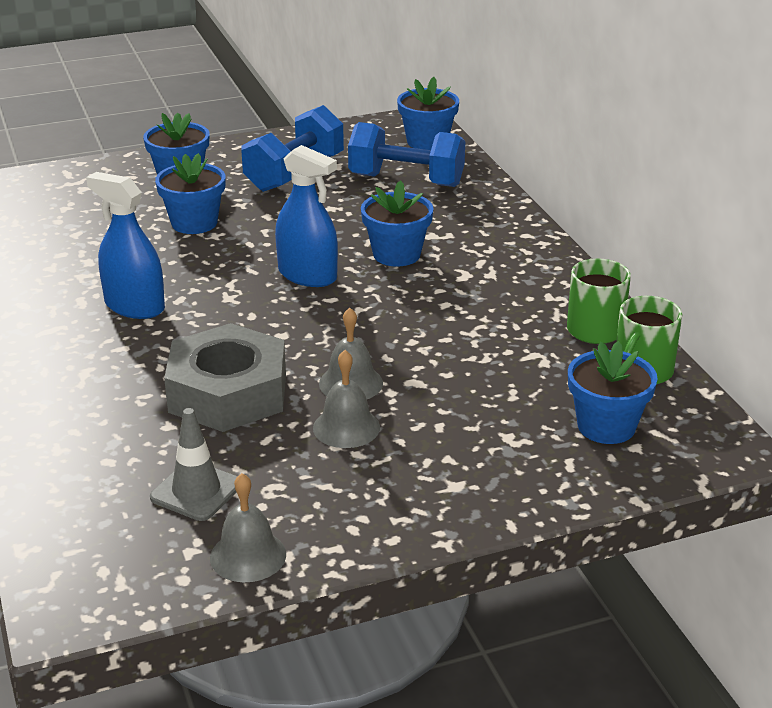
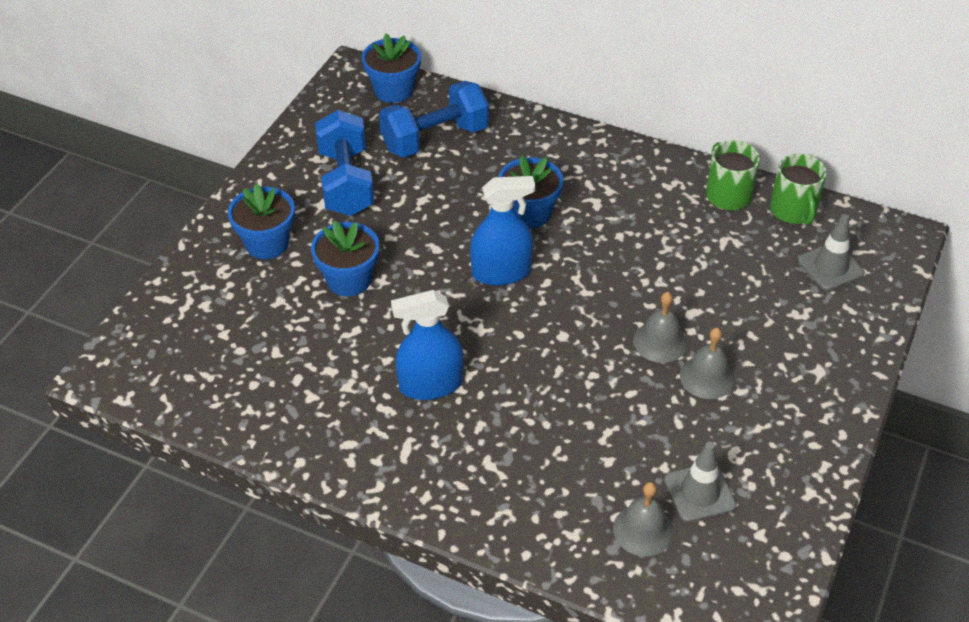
camera: 45 degrees left, 15 degrees up
(228, 392) = (603, 406): grey nut -> none
(248, 555) = (792, 510): grey bell -> grey bell (643, 530)
(606, 426) = (830, 267): blue flower pot -> grey traffic cone

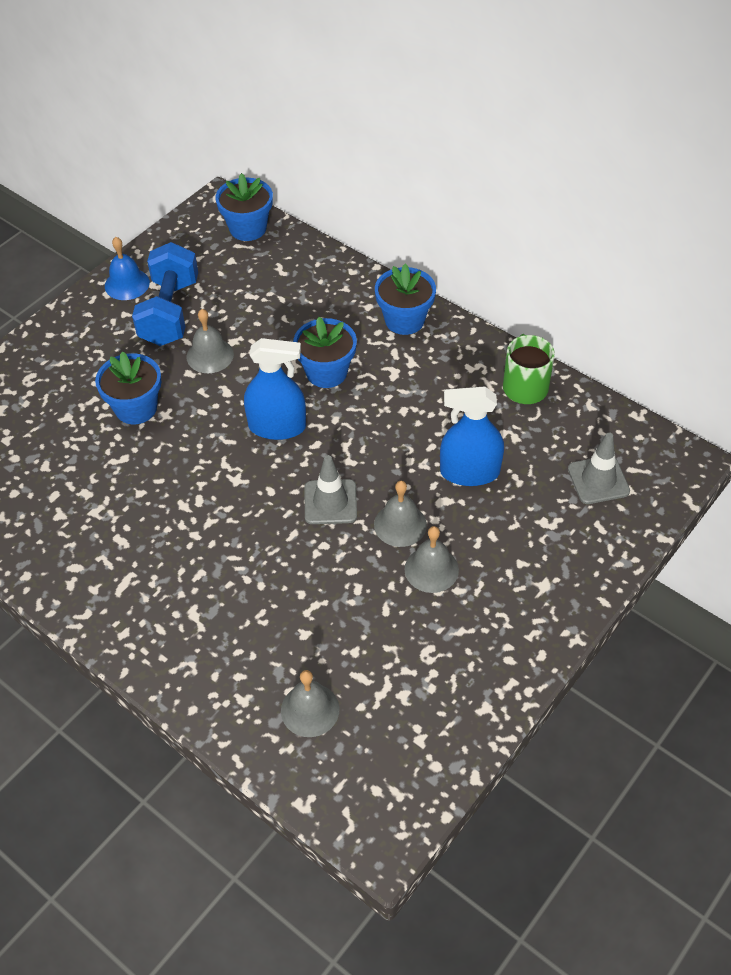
camera: 15 degrees right, 5 degrees up
(267, 243) = (77, 359): blue flower pot -> blue flower pot (404, 320)
(289, 162) = (127, 284): none -> blue bell
(404, 217) = (210, 355): none -> grey bell
(430, 384) = (170, 525): blue spray bottle -> blue spray bottle (469, 472)
(435, 139) = (267, 283): blue dumbbell -> none
(699, 492) = (378, 684): grey traffic cone -> grey traffic cone (330, 502)
(793, 210) = (584, 415): green mug -> none

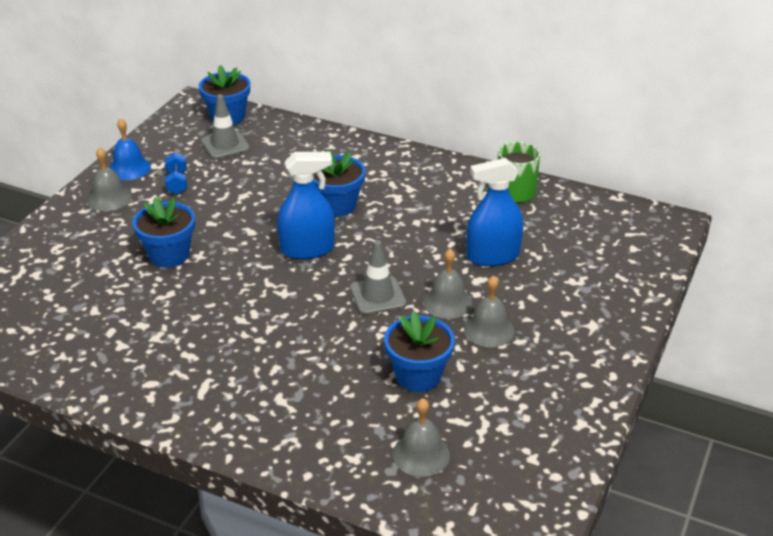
camera: 15 degrees left, 15 degrees down
(170, 312) = (177, 183): blue dumbbell -> blue dumbbell, size x0.48
(210, 355) = (225, 208): grey bell -> grey bell (109, 198)
(404, 320) = (392, 161): blue flower pot -> blue flower pot (418, 376)
(598, 480) = (605, 245): grey traffic cone -> grey traffic cone (225, 145)

